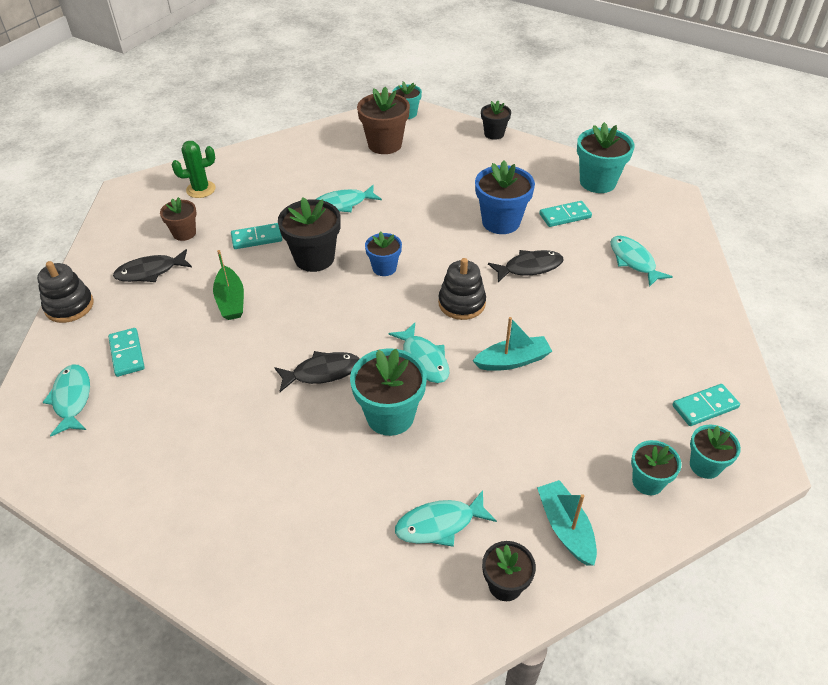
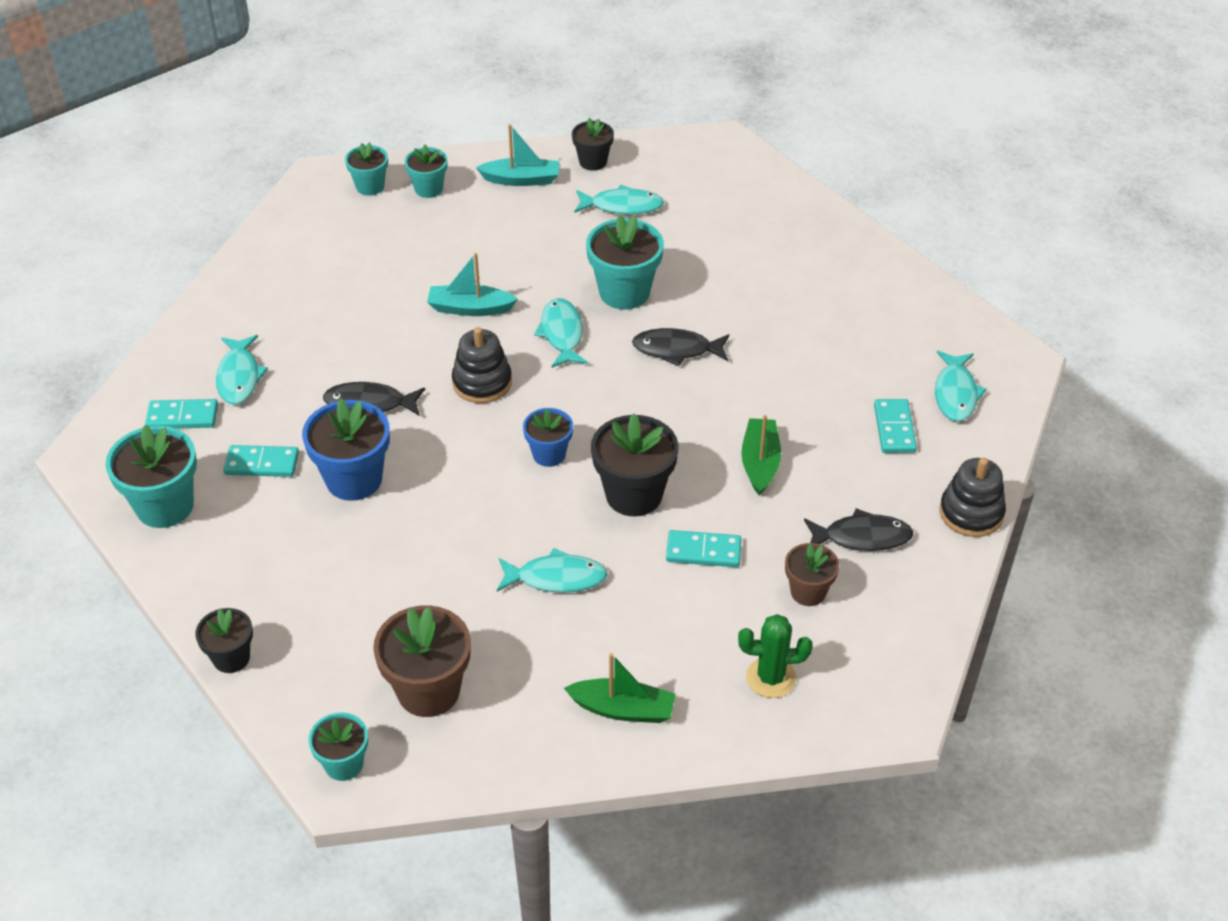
camera: 160 degrees left, 0 degrees up
(279, 160) = (623, 709): none -> green boat
(565, 528) = (521, 179): turquoise boat -> turquoise boat turned 90 degrees counterclockwise
(705, 407) = (323, 224): turquoise domino -> turquoise domino (182, 417)

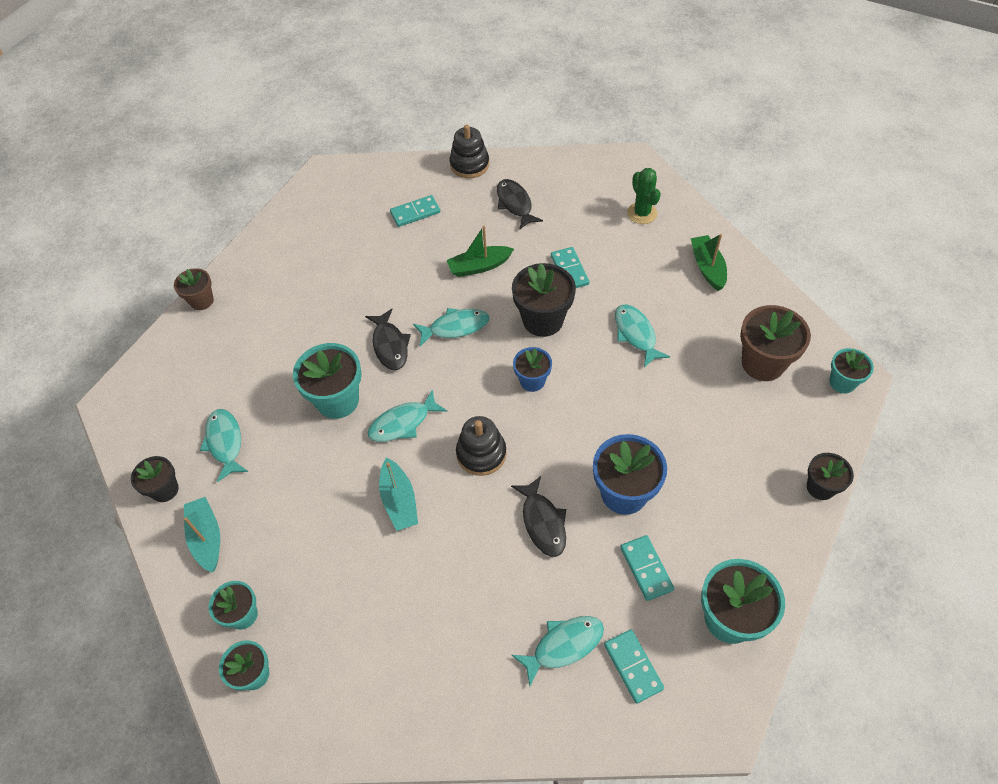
camera: 110 degrees left, 10 degrees up
(808, 592) = (571, 215): brown flower pot -> brown flower pot (202, 301)
(955, 393) = (369, 193): turquoise fish -> turquoise fish (455, 327)

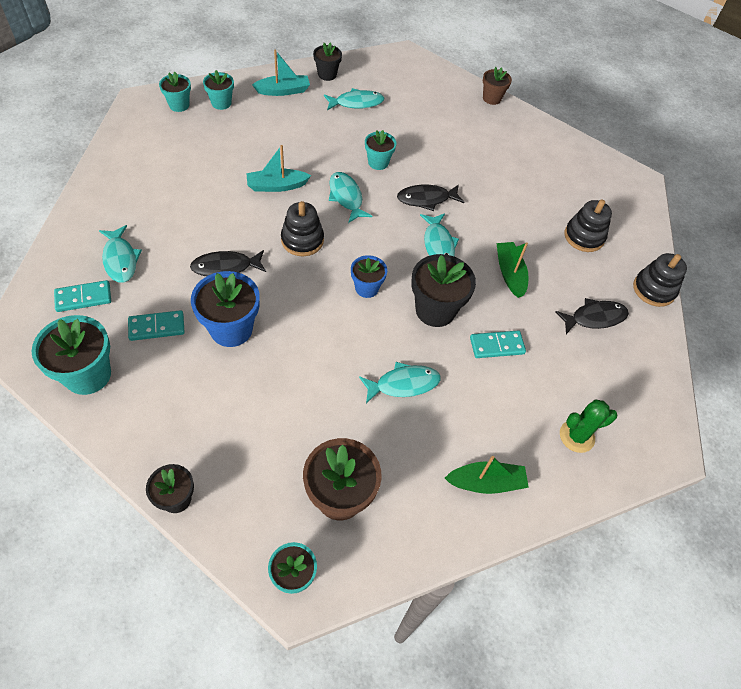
camera: 90 degrees right, 0 degrees up
(337, 400) = (378, 162): turquoise flower pot -> turquoise flower pot, size x0.60
(415, 213) = (584, 237): turquoise domino -> black stacking toy

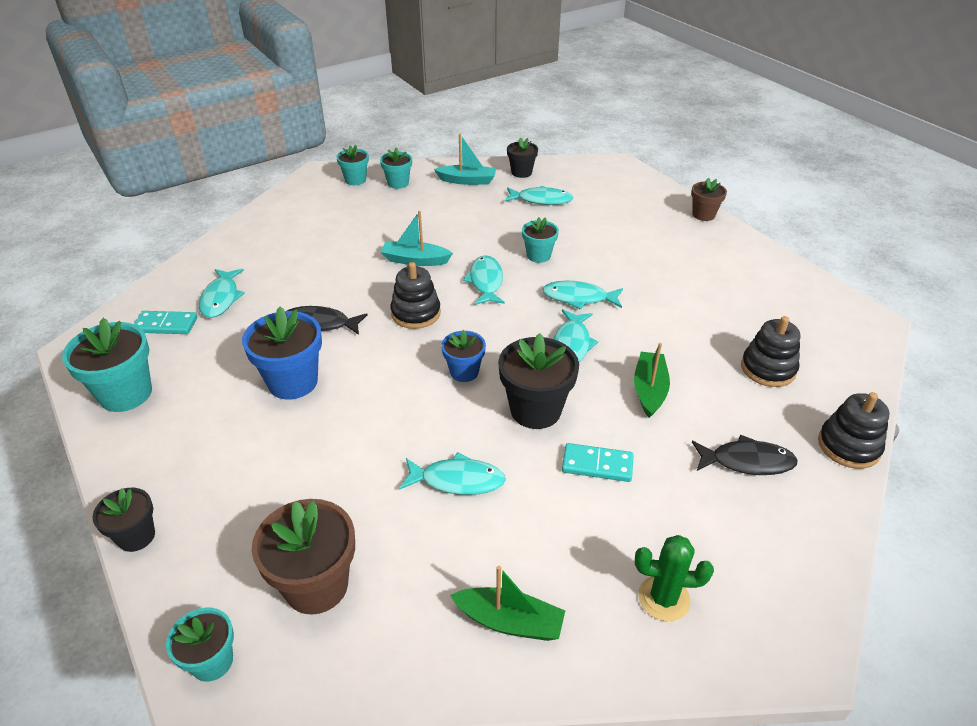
camera: 25 degrees right, 15 degrees down
(157, 327) = (219, 364): turquoise domino -> none
(426, 199) = (578, 298): black fish -> turquoise fish

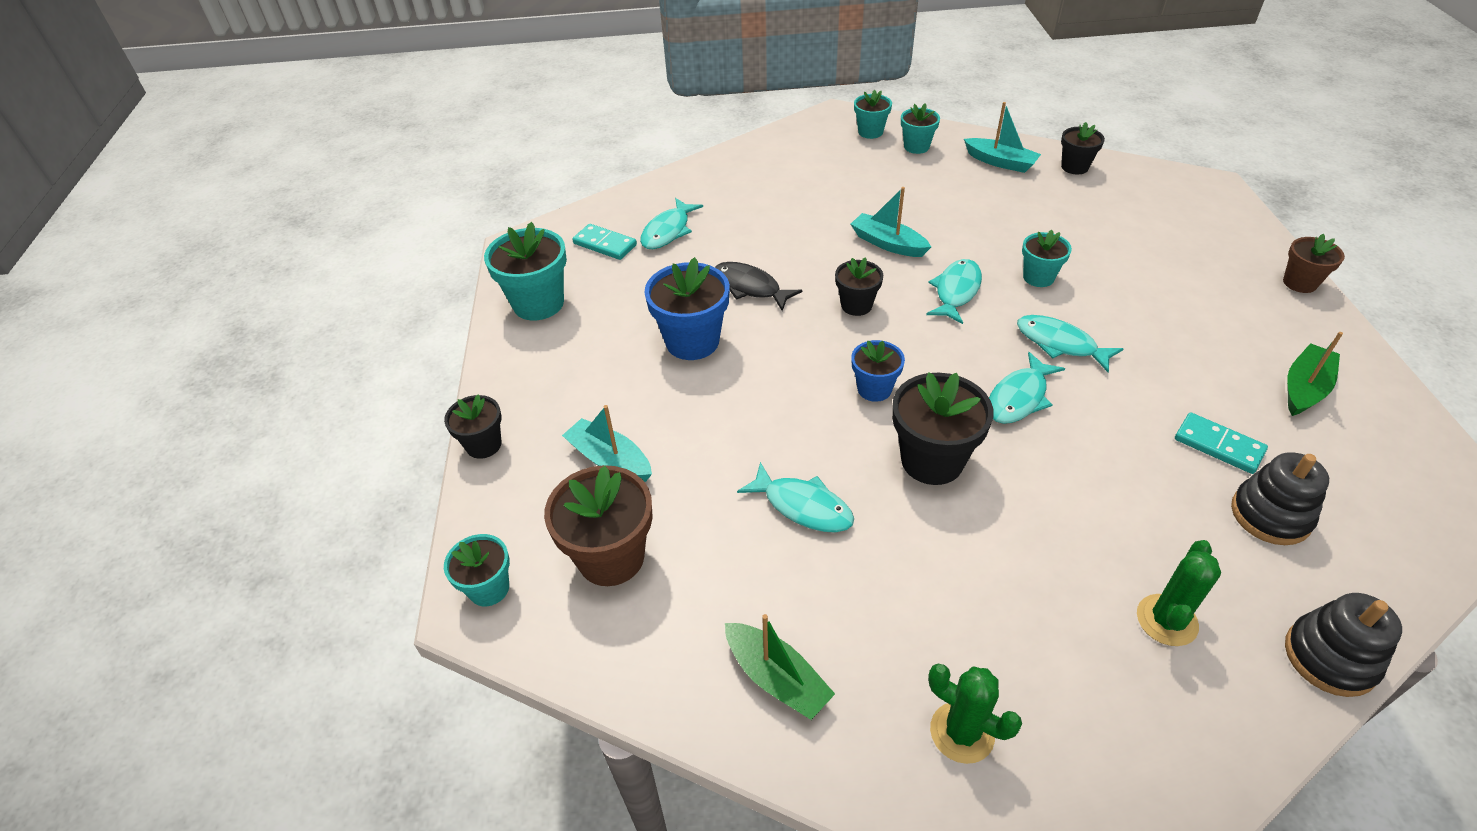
camera: 30 degrees right, 5 degrees up
(270, 504) = (609, 460): none -> turquoise boat
(416, 313) = (856, 305): black stacking toy -> black flower pot
(541, 200) = (1081, 208): turquoise fish -> none
(597, 465) = (969, 550): turquoise domino -> turquoise domino (1218, 445)
(649, 390) = (1087, 485): green boat -> green boat (1304, 388)
(747, 461) = (1166, 620): black fish -> green cactus

